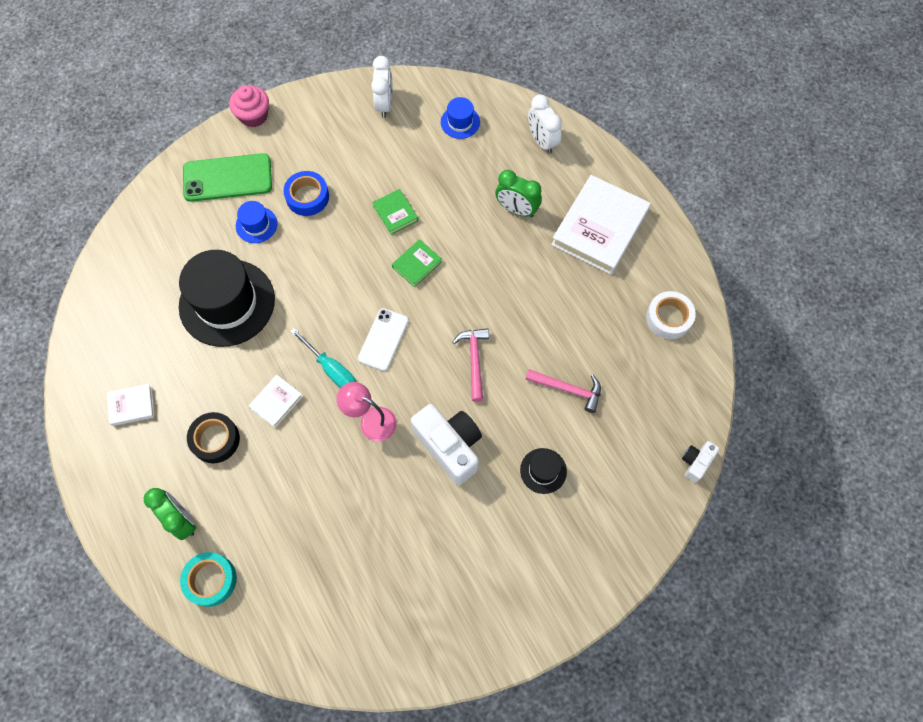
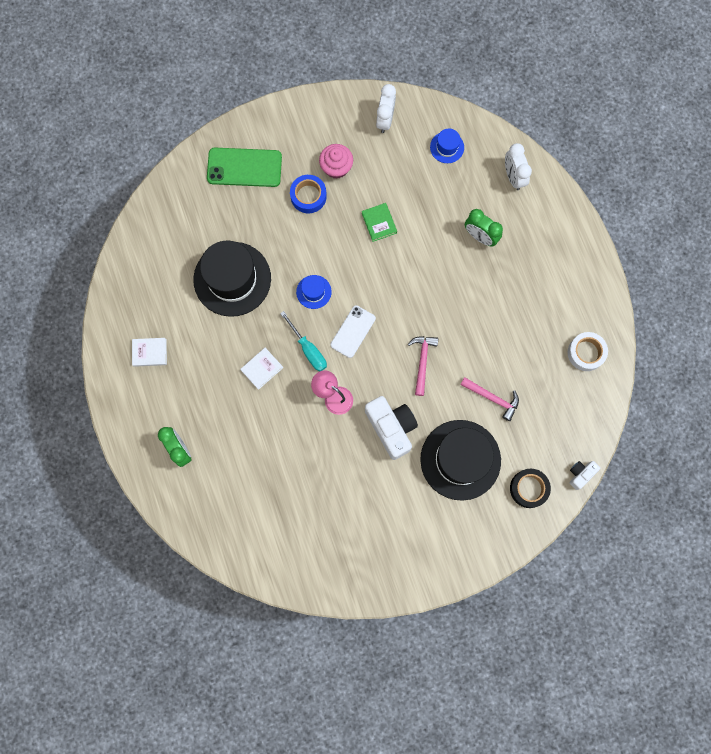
camera: 10 degrees right, 10 degrees up
(211, 580) = (197, 498): turquoise tape -> none
(215, 440) = (211, 391): black tape -> black tape (529, 488)
(253, 116) = (272, 112): pink cupcake -> pink cupcake (336, 167)
(256, 225) = (263, 214): blue hat -> blue hat (313, 292)
(417, 264) = (389, 272): green book -> none
(543, 470) = (460, 460): black hat -> black hat, size x2.21
(599, 228) = (546, 265): white book -> none

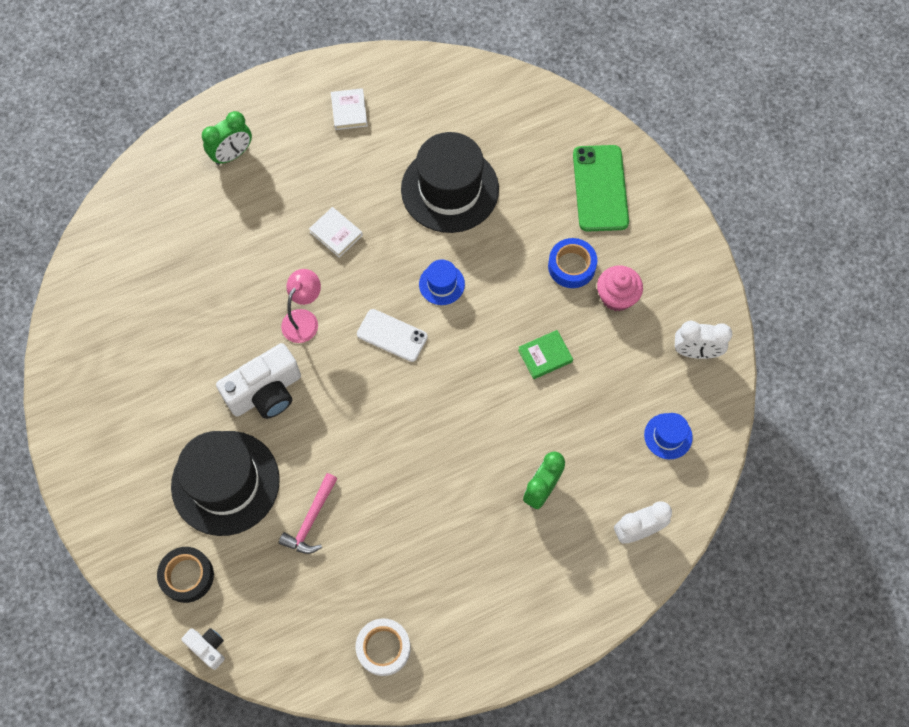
camera: 85 degrees right, 10 degrees down
(308, 349) = (364, 284): turquoise screwdriver -> none
(422, 362) = (356, 425): pink hammer -> none

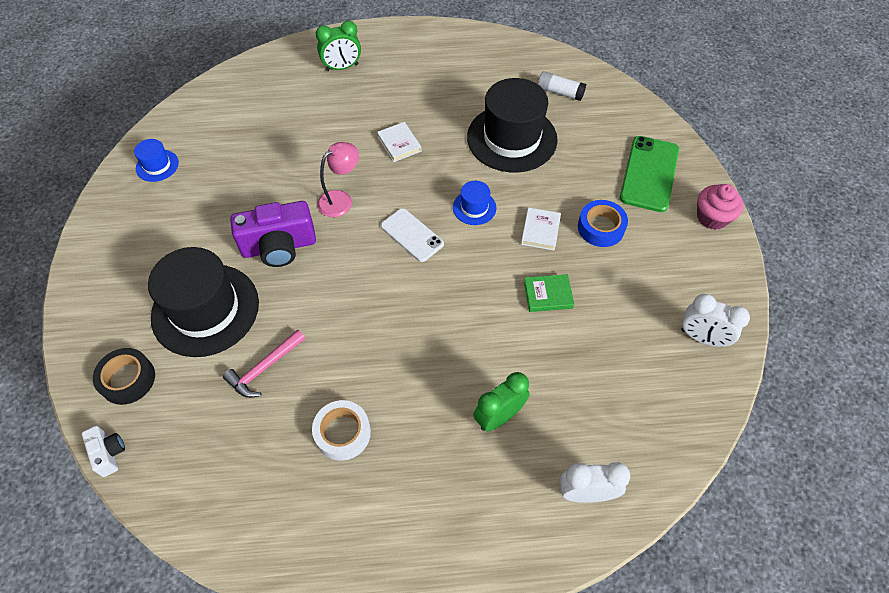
camera: 20 degrees right, 10 degrees down
(266, 392) = (279, 247): white camera -> purple camera
(349, 111) = (450, 62): white book -> white book (540, 231)
(383, 648) = (274, 518): white tape -> white tape (342, 433)
(480, 115) = (560, 92): none -> white glue stick
(616, 296) = (636, 265): pink cupcake -> pink cupcake (712, 217)
(668, 436) = (649, 408): blue hat -> blue hat (157, 165)

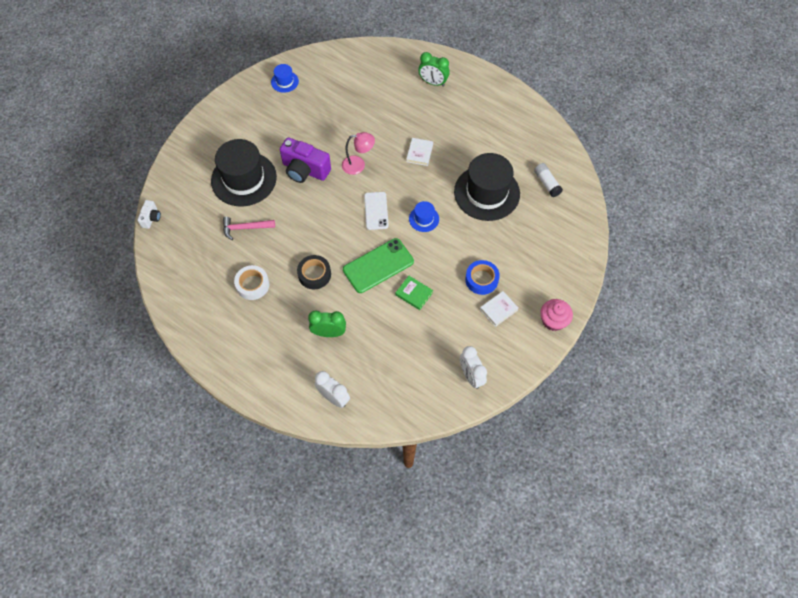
camera: 40 degrees right, 5 degrees up
(128, 379) = (184, 189): black tape -> black tape (314, 274)
(540, 231) = (446, 257): white book -> white book (498, 309)
(649, 174) = (545, 270): green phone -> green phone (378, 265)

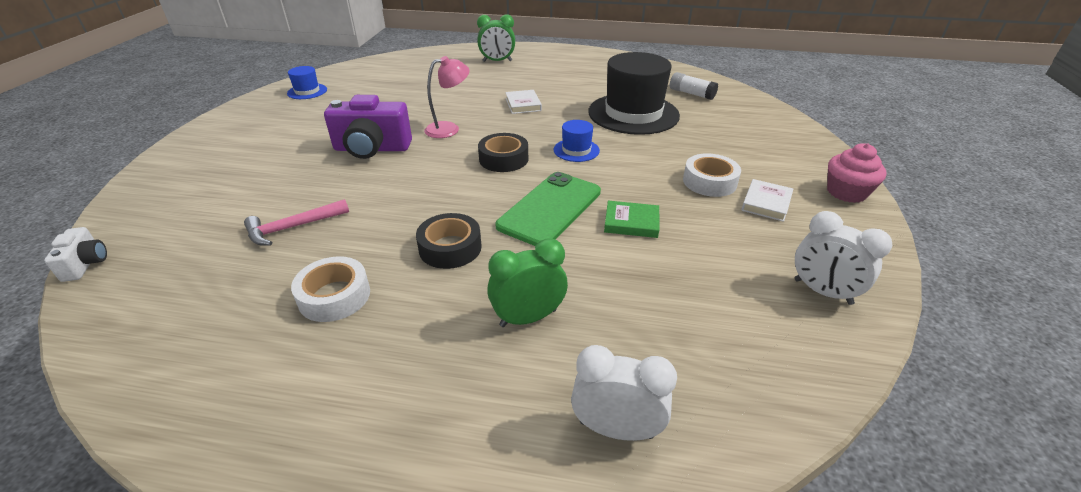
camera: 25 degrees left, 25 degrees down
(244, 179) = (272, 178): black hat -> none
(376, 211) = (503, 159): white phone -> black tape
(481, 279) = (709, 182): blue tape -> white tape

